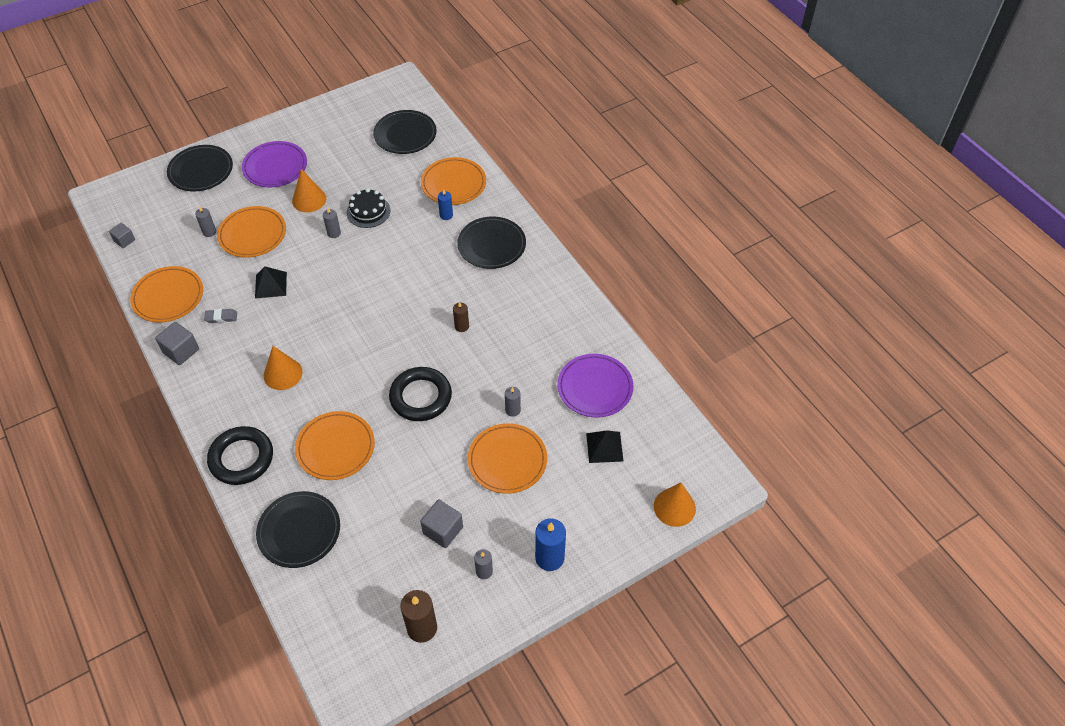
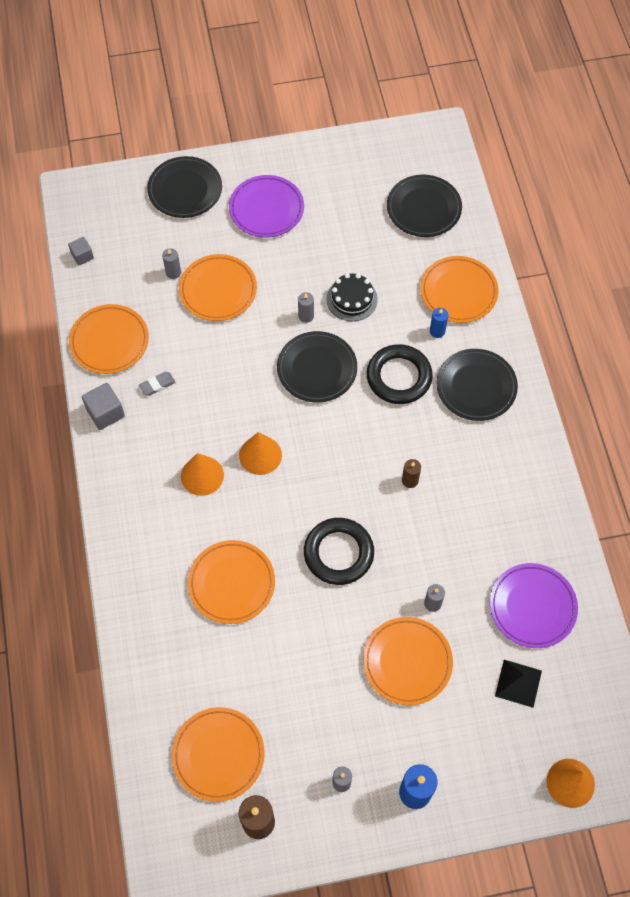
camera: 20 degrees right, 10 degrees up
(221, 317) = (157, 385): grey eraser -> grey eraser turned 45 degrees counterclockwise
(241, 458) = (133, 562): black ring -> black ring (399, 377)
(271, 285) = (220, 361): black pyramid -> none
(299, 531) = (167, 667): black plate -> black plate (317, 369)
(309, 199) = (291, 263): orange cone -> orange cone (260, 455)
(368, 586) = (218, 755): none -> orange plate
(443, 530) = (313, 720): grey cube -> none

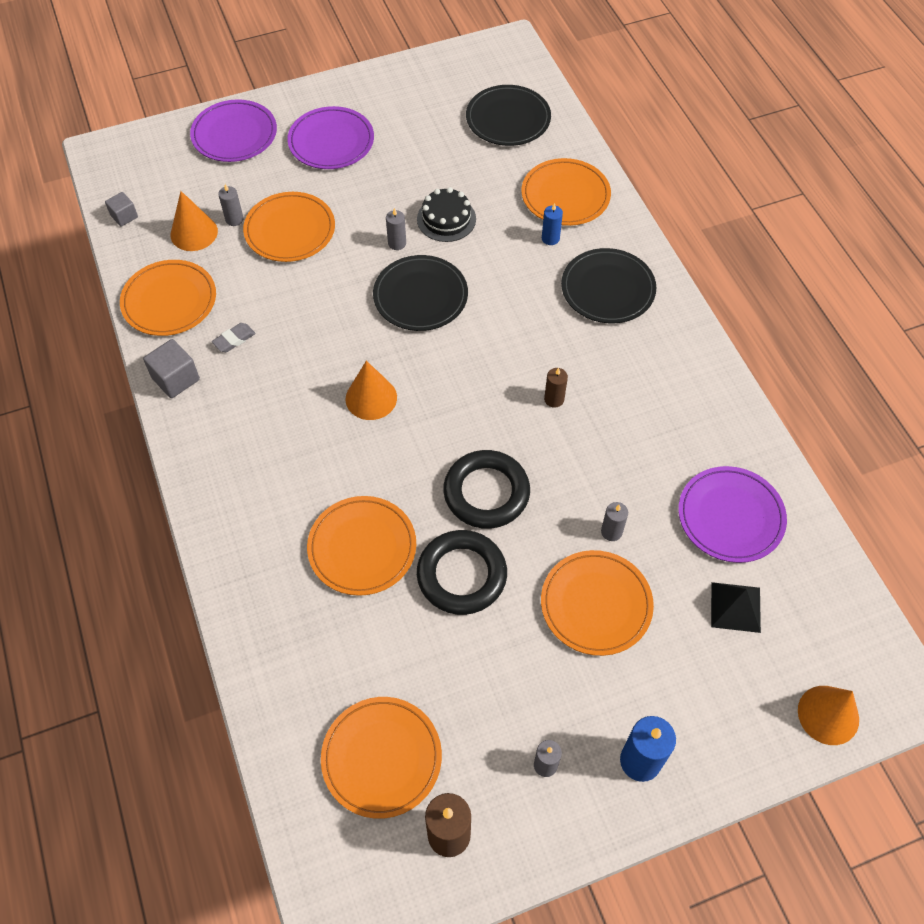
camera: 10 degrees left, 5 degrees down
(185, 190) = (234, 134): black plate -> purple plate
(202, 475) = (304, 431): orange cone -> orange cone (194, 233)
(399, 377) = (517, 291): black ring -> black ring (461, 575)

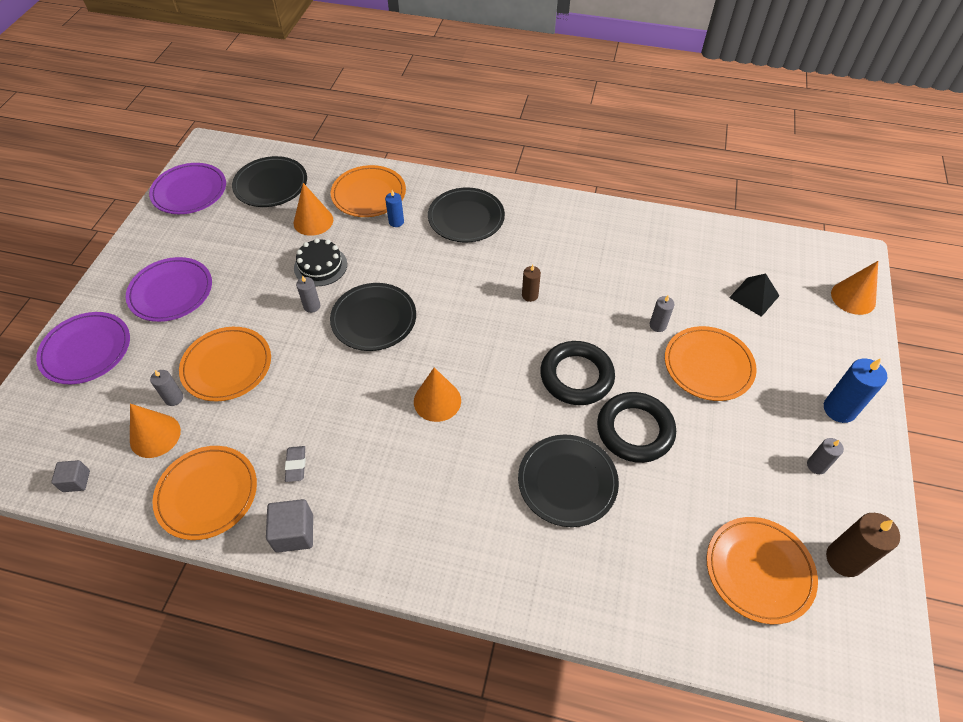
camera: 55 degrees left, 5 degrees down
(362, 547) = (567, 482): orange plate -> black plate
(493, 178) = (313, 221): none -> orange cone
(730, 516) = (687, 261): purple plate -> purple plate (189, 191)

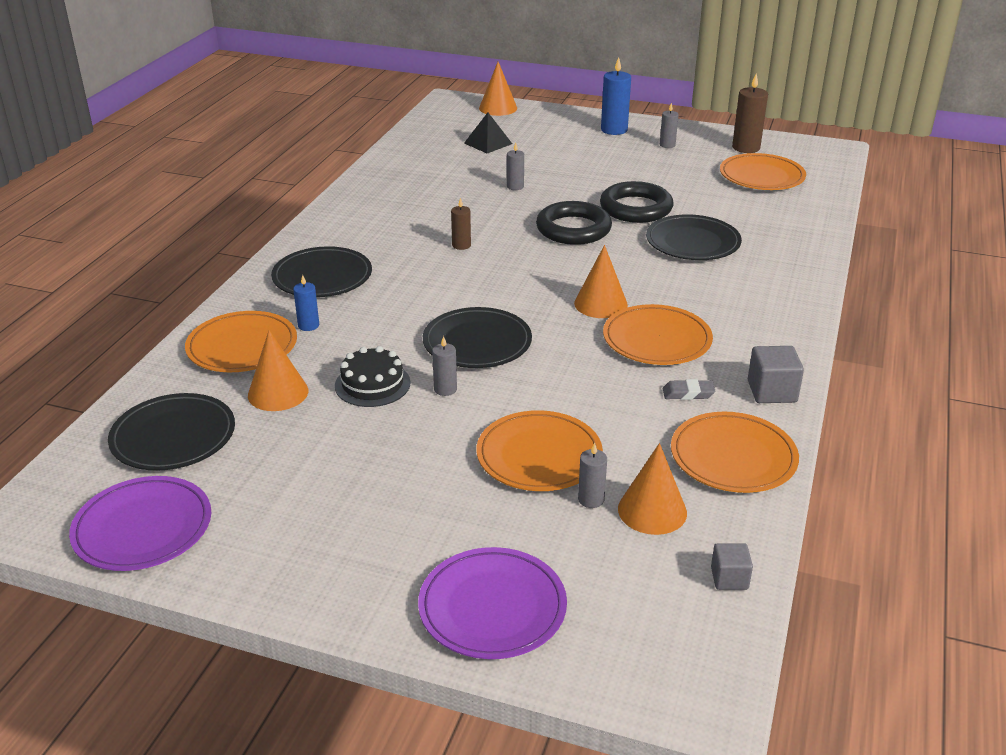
camera: 85 degrees left, 20 degrees down
(171, 292) = (385, 524): purple plate -> none
(708, 366) = (566, 171): orange plate -> orange plate (657, 340)

